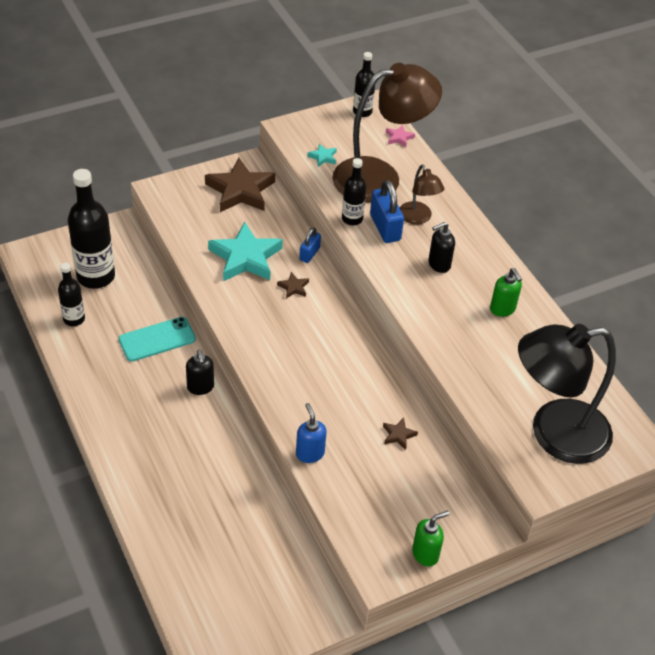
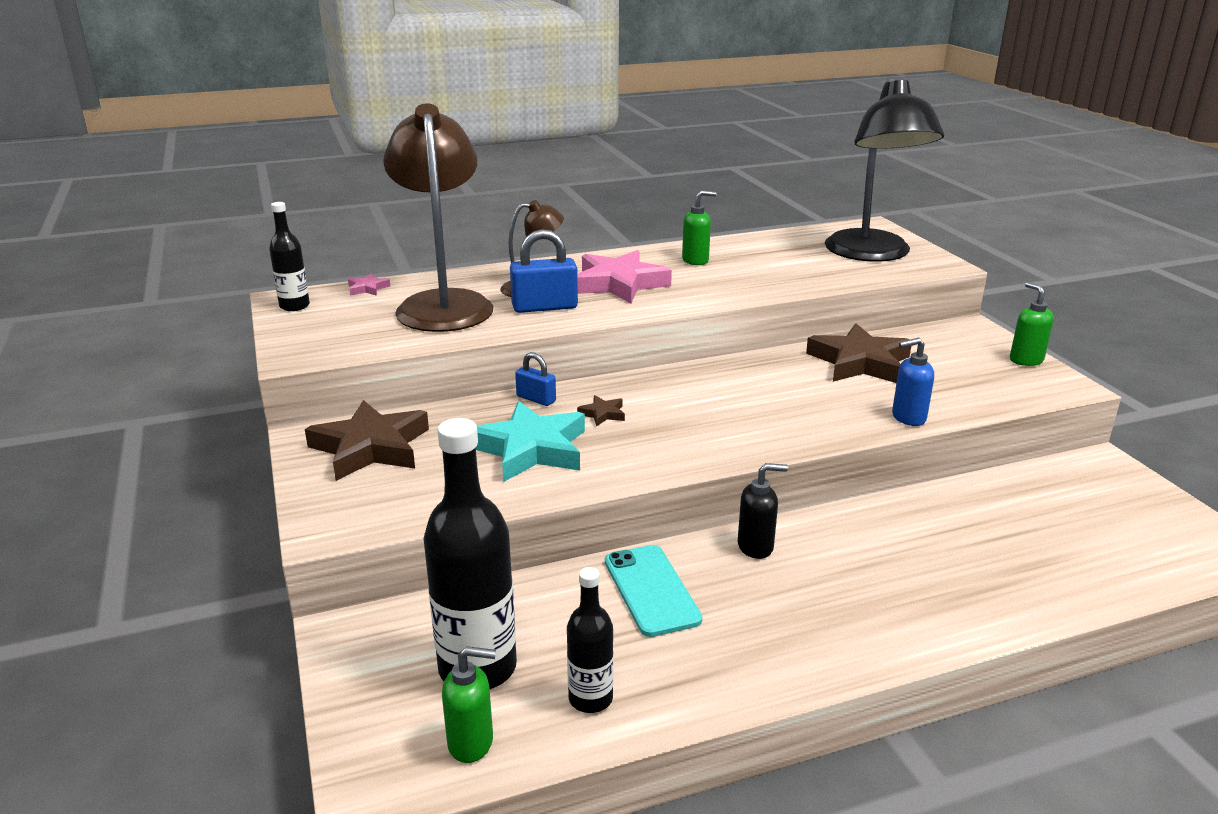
camera: 80 degrees left, 20 degrees down
(48, 281) = (471, 743): none -> green soap dispenser
(323, 157) = (380, 336): turquoise star -> none
(352, 219) = (521, 325): black bottle -> none
(398, 435) = (860, 362): brown star -> brown star, size x2.34
(439, 264) = (619, 284): black soap dispenser -> pink star

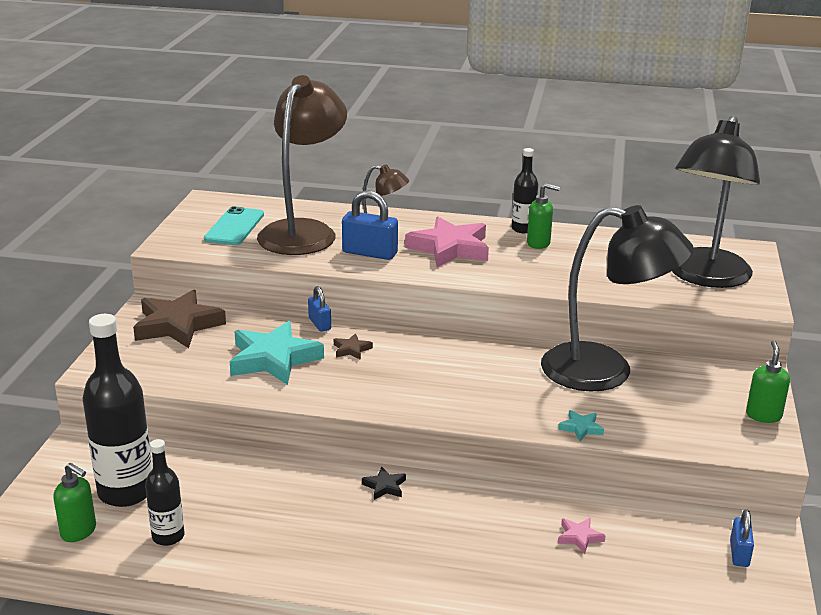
camera: 30 degrees right, 0 degrees up
(294, 306) = (207, 207): black bottle -> black bottle (523, 229)
(368, 288) = (268, 205): pink star -> pink star (579, 537)
(651, 590) = (279, 487): turquoise phone -> turquoise phone (234, 227)
(756, 547) = (384, 486): black soap dispenser -> black star
(860, 362) = (605, 371): brown star -> black lamp
(908, 418) = (581, 428): blue soap dispenser -> turquoise star
(1112, 488) = (739, 553): none -> blue padlock

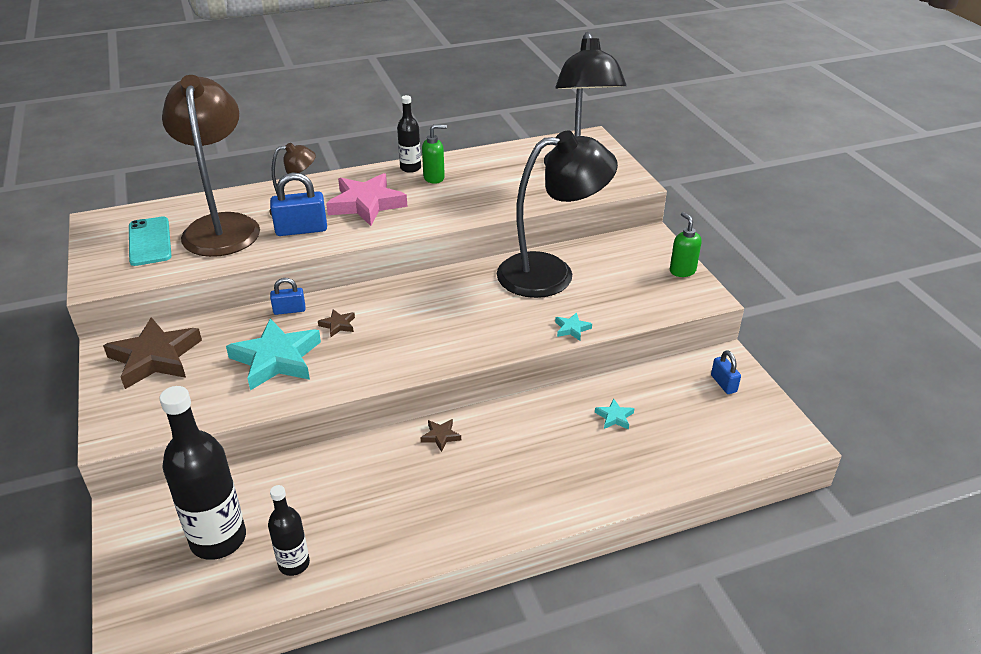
camera: 30 degrees left, 10 degrees up
(79, 531) = (205, 598): green soap dispenser -> none
(319, 324) = (289, 310): blue padlock -> blue padlock turned 45 degrees counterclockwise
(384, 486) = (440, 436): black star -> brown star
(579, 537) = (614, 417): pink star -> turquoise star

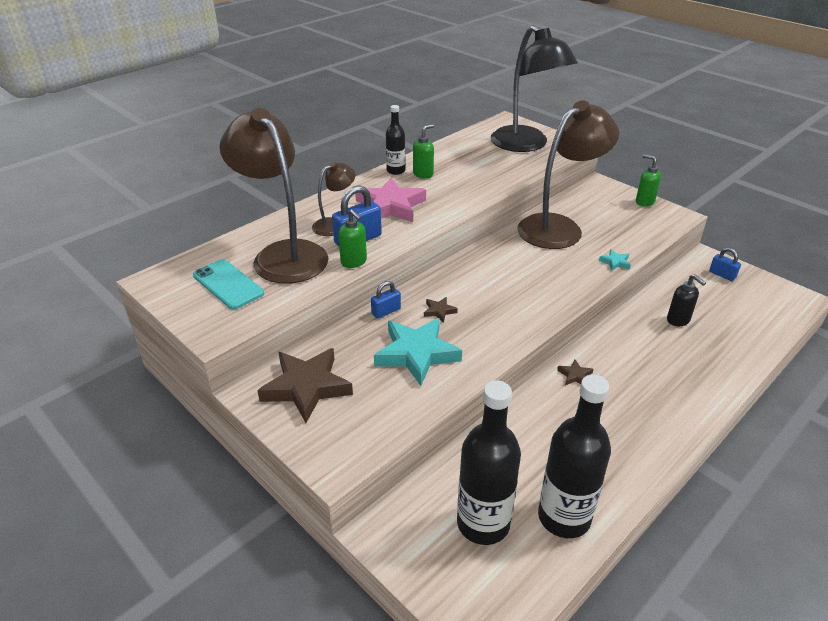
camera: 25 degrees left, 0 degrees up
(275, 251) = (354, 262): none -> green soap dispenser
(294, 564) = (564, 517): black bottle -> black bottle, size x1.83
(551, 273) = (559, 227): black lamp -> brown lamp
(614, 417) = (678, 320): turquoise star -> black soap dispenser

